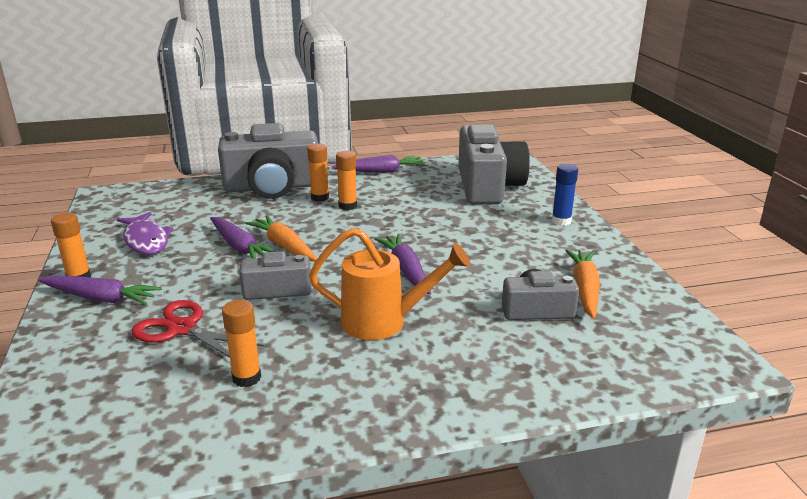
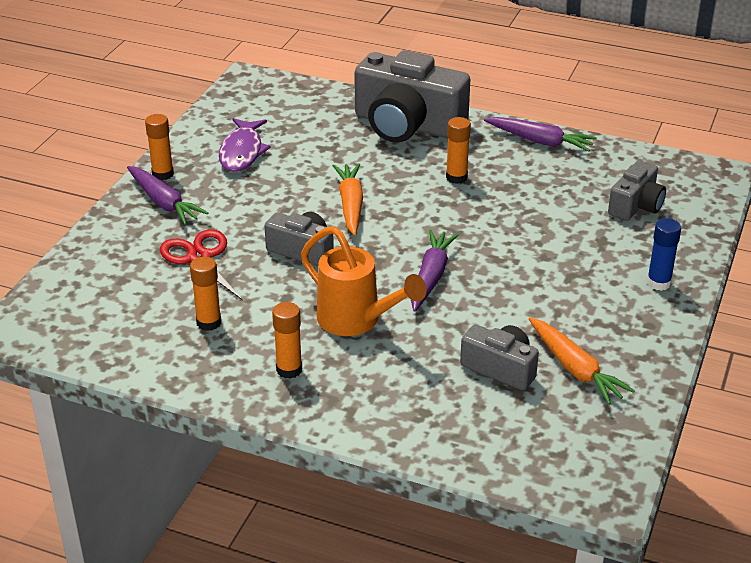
camera: 35 degrees right, 10 degrees up
(239, 247) = (312, 190): purple carrot -> none
(320, 197) = (440, 156): orange glue stick -> orange glue stick (289, 369)
(487, 186) = (636, 205): grey camera -> grey camera, size x0.53
(584, 289) = (575, 368): orange carrot -> orange carrot turned 105 degrees clockwise

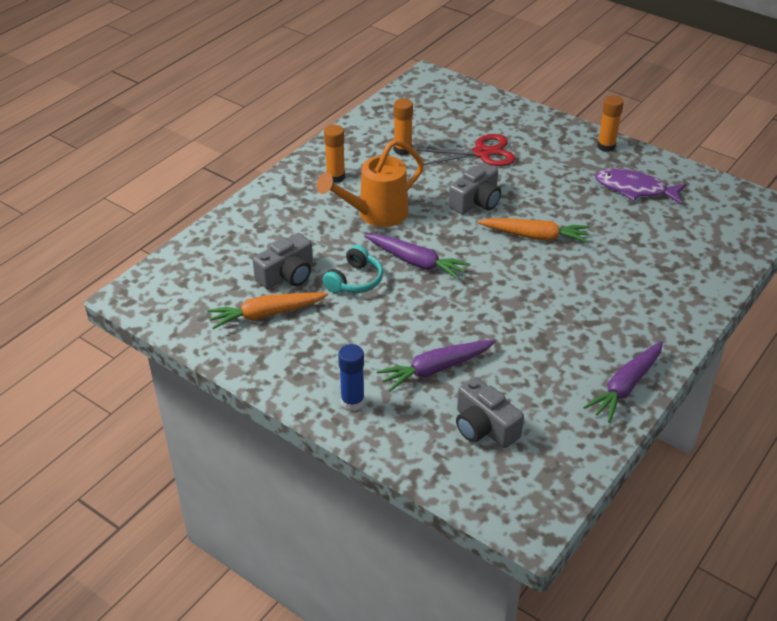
camera: 105 degrees right, 5 degrees up
(164, 202) = (563, 144): purple carrot -> purple carrot (436, 369)
(407, 125) = (672, 296): grey camera -> none
(456, 177) = (566, 309): orange glue stick -> none
(484, 314) = (355, 280): none -> turquoise headphones

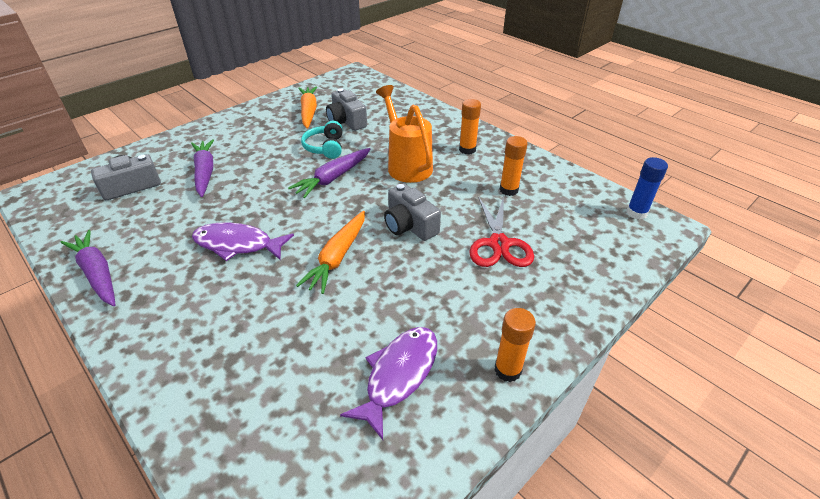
camera: 100 degrees right, 0 degrees up
(352, 402) = (203, 136): blue glue stick -> blue glue stick (636, 213)
(355, 280) = (325, 147): turquoise headphones -> turquoise headphones turned 45 degrees clockwise
(545, 302) = (237, 244): none -> purple fish

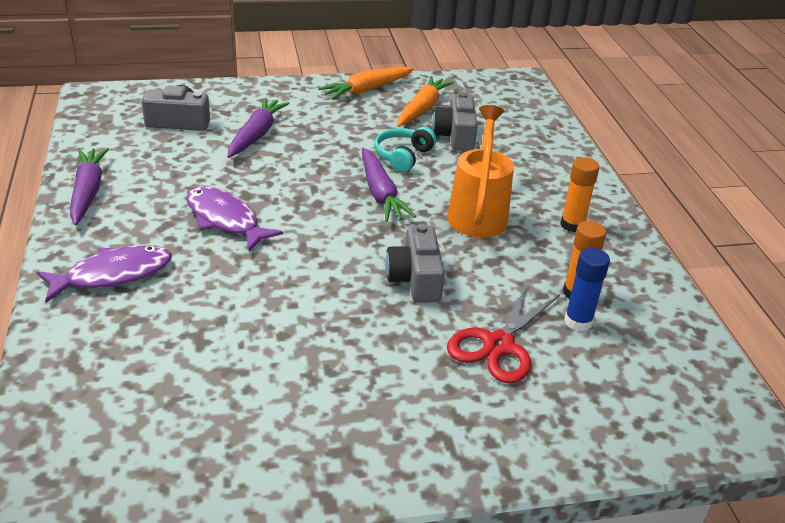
camera: 30 degrees right, 5 degrees down
(333, 178) = (380, 193): purple carrot -> purple carrot turned 90 degrees counterclockwise
(338, 257) = (309, 276): orange carrot -> orange carrot (367, 90)
(399, 375) = (262, 413): purple fish -> purple fish (113, 275)
(507, 370) = (374, 469): orange glue stick -> none
(636, 213) = (725, 395): blue glue stick -> blue glue stick (578, 321)

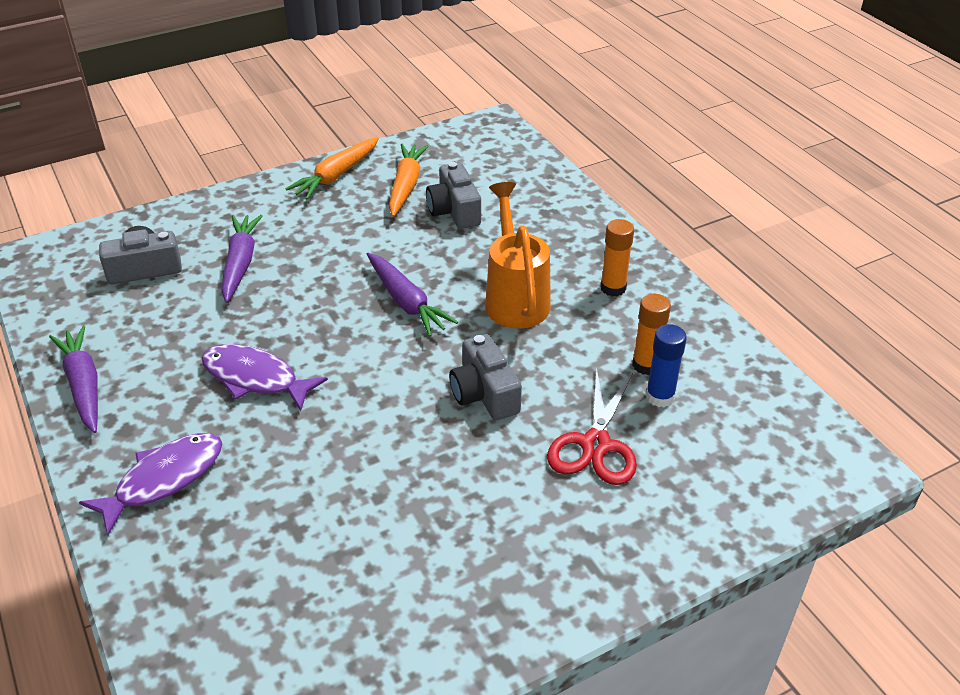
camera: 15 degrees left, 5 degrees up
(403, 156) = (410, 250): turquoise headphones -> none

